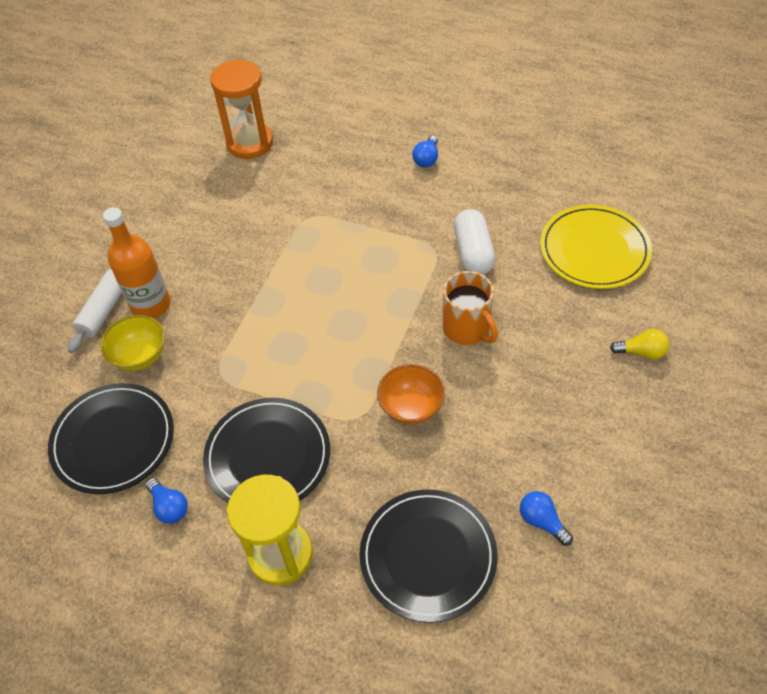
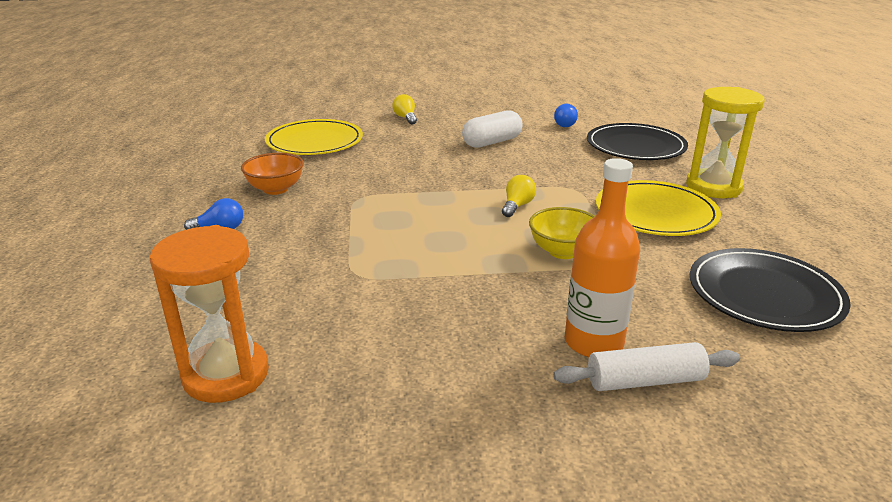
camera: 120 degrees left, 25 degrees down
(140, 356) = (663, 319): yellow bowl -> yellow bowl (562, 251)
(169, 507) = (762, 240): blue light bulb -> none
(268, 456) = (655, 213): black plate -> yellow plate
(349, 353) = (517, 206): none -> yellow light bulb
(411, 407) = (537, 172): orange bowl -> orange bowl (276, 189)
(467, 328) = (440, 168): orange mug -> none
(473, 252) = (350, 181): white capsule -> white capsule (492, 142)

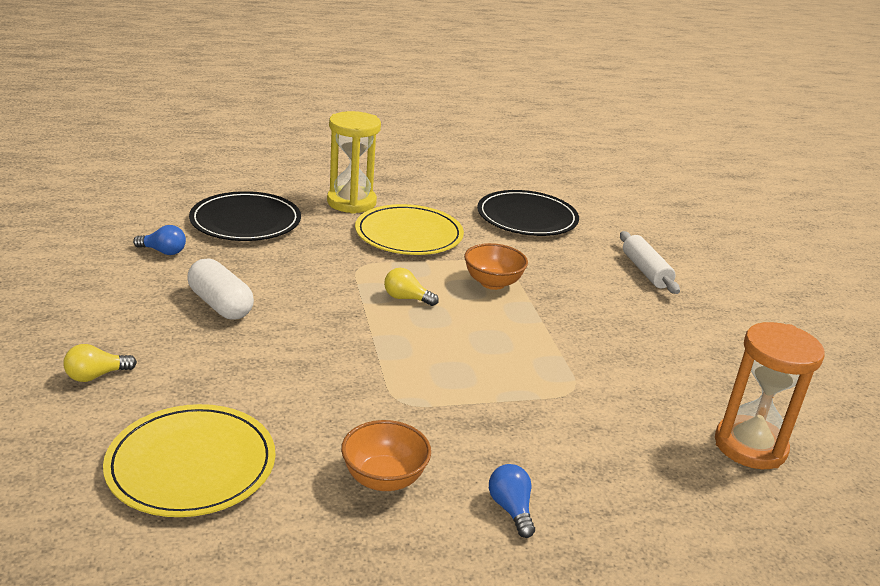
camera: 100 degrees left, 0 degrees up
(562, 251) = (492, 283): yellow bowl -> orange bowl
(593, 342) = (615, 283): orange bottle -> none

